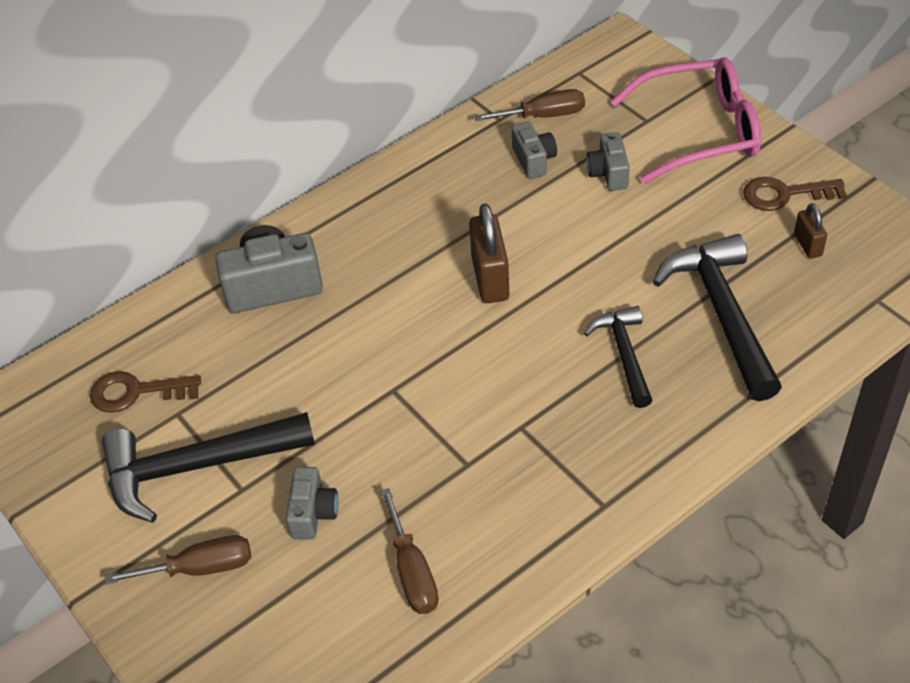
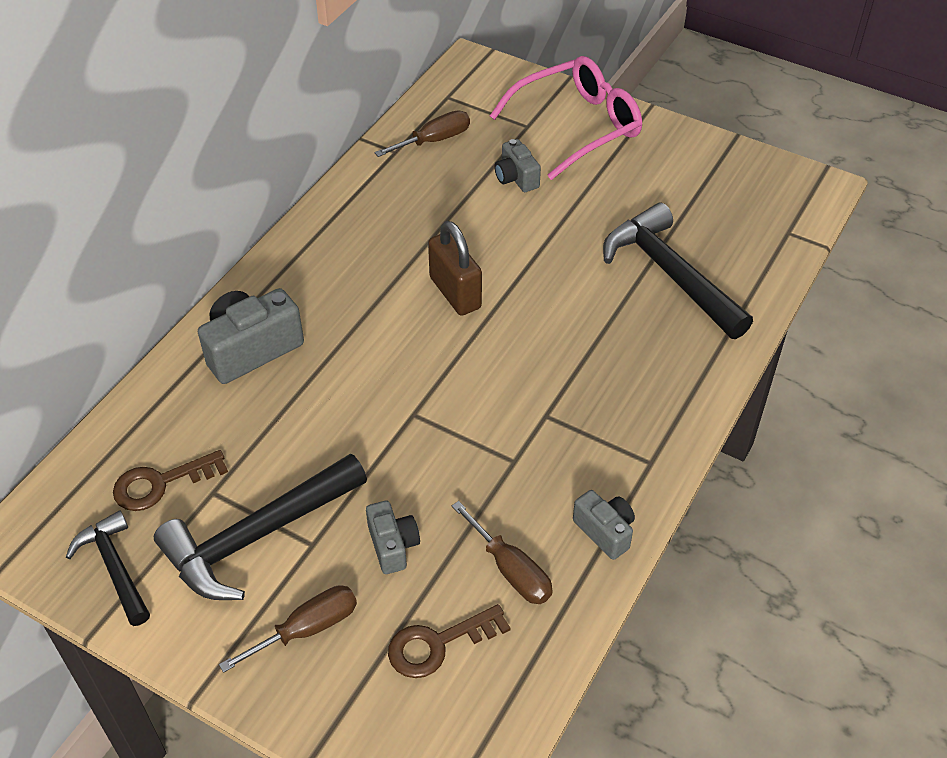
camera: 25 degrees left, 0 degrees up
(534, 160) = (444, 181): grey camera -> grey camera (605, 531)
(624, 354) = (605, 329): black hammer -> black hammer (115, 568)
(785, 194) = (673, 163): brown key -> brown key (438, 644)
(807, 245) = (712, 201): brown padlock -> none

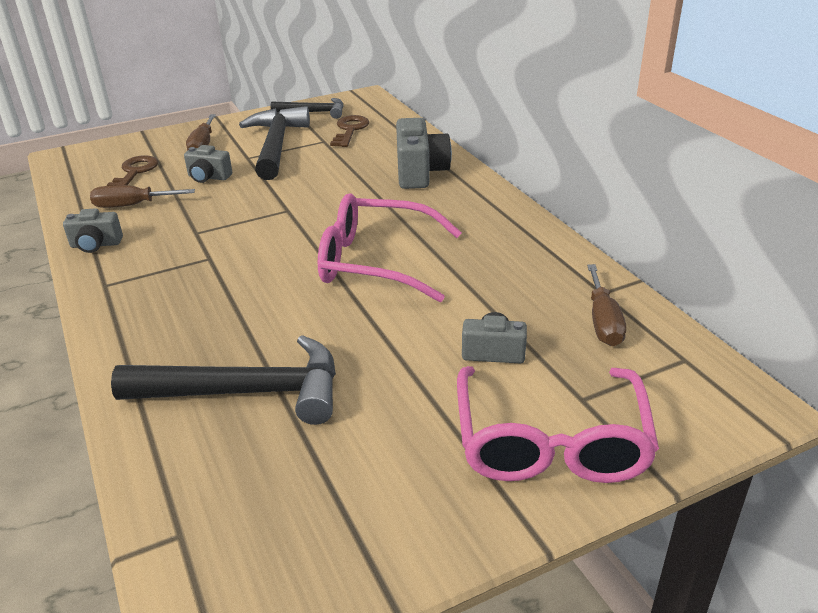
camera: 125 degrees right, 15 degrees down
(455, 293) = (376, 262): brown padlock -> pink glasses

